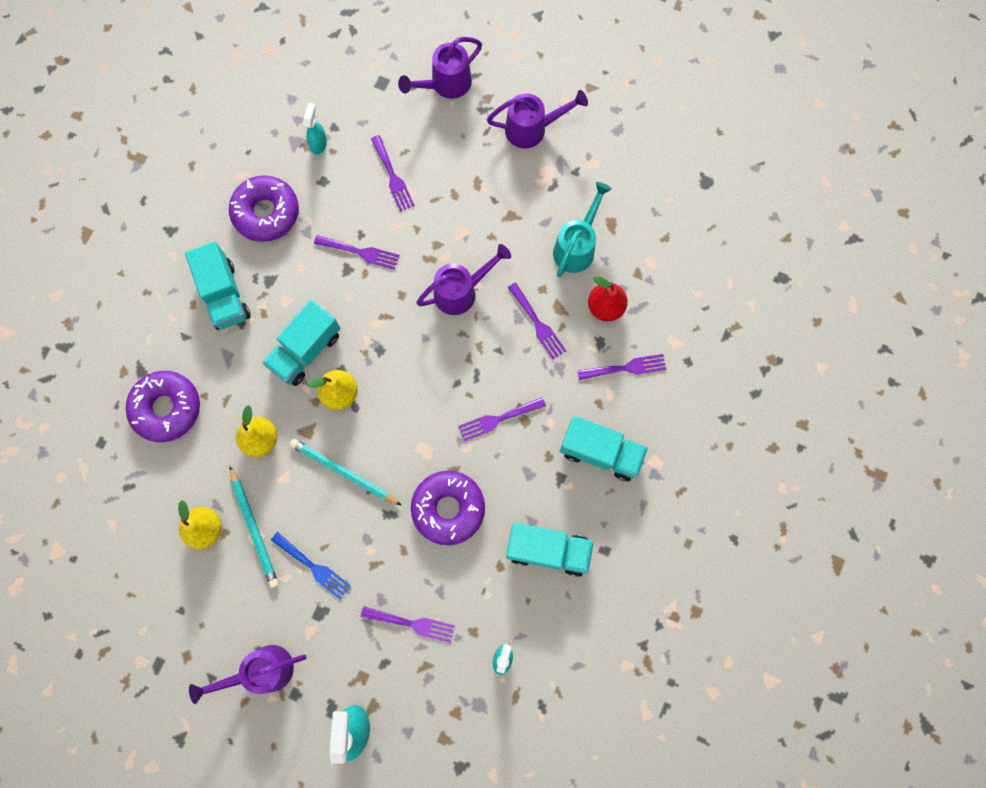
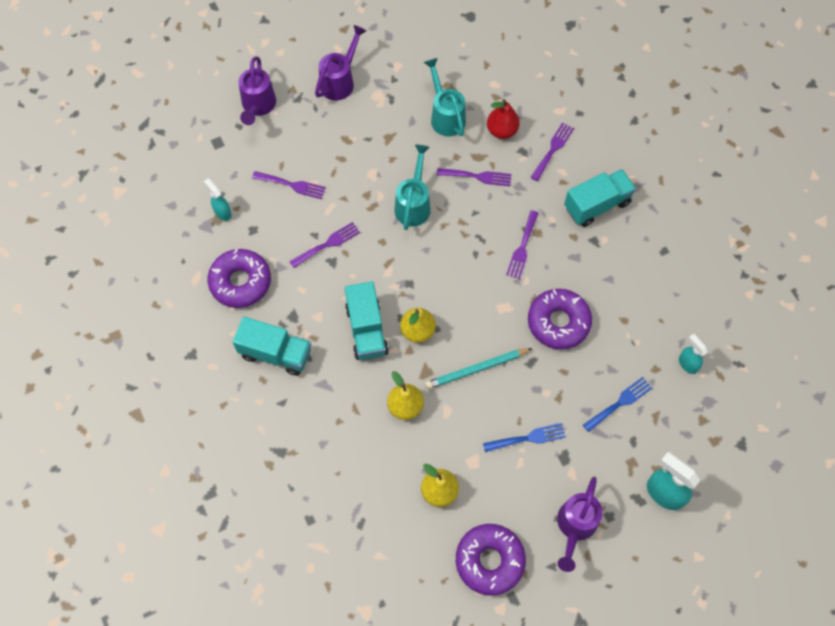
camera: 50 degrees left, 10 degrees down
(166, 408) = (325, 454): purple donut -> purple donut (489, 561)
(254, 528) = (466, 457): turquoise pencil -> none
(412, 623) = (619, 403): purple fork -> blue fork
(461, 291) = (413, 204): purple watering can -> turquoise watering can
(548, 550) = (637, 283): turquoise truck -> none

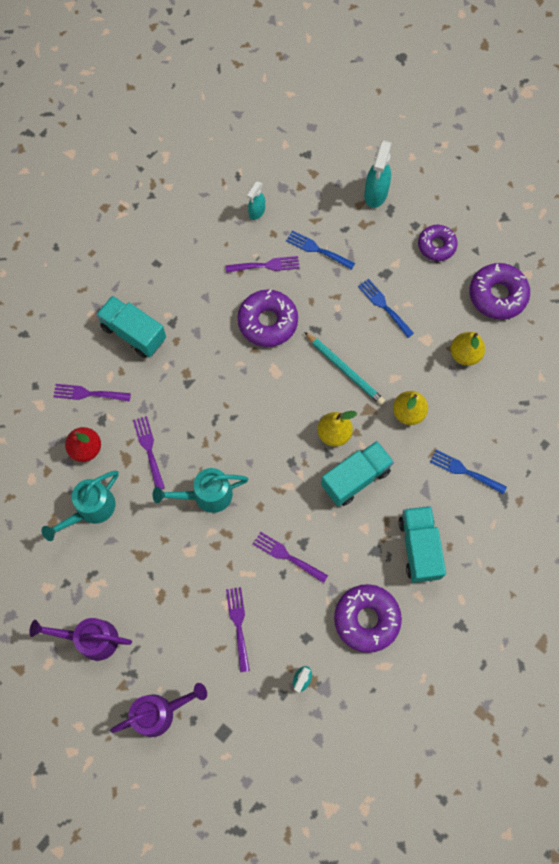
camera: 115 degrees left, 5 degrees up
(323, 429) = (464, 471): none -> blue fork
(522, 247) = (207, 379): purple fork -> purple fork (266, 265)
(575, 526) = (436, 246): purple watering can -> purple donut

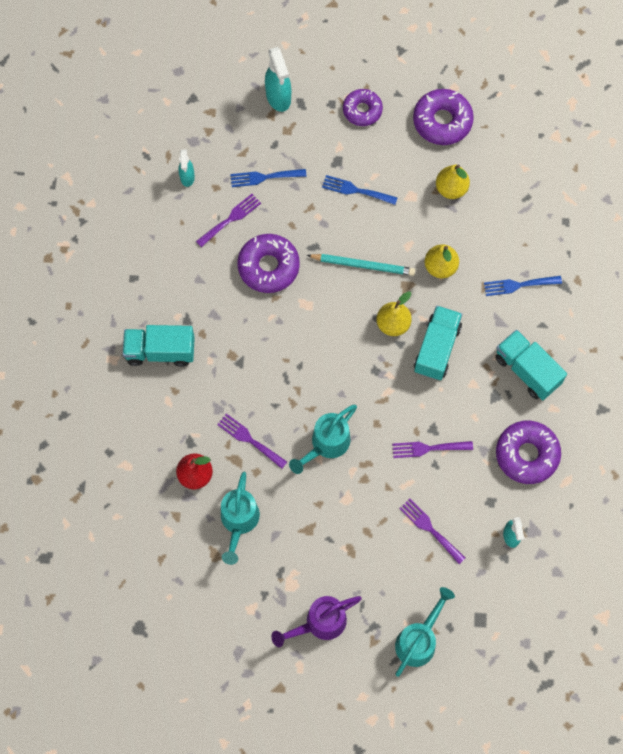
camera: 35 degrees left, 0 degrees up
(88, 394) = (161, 428): purple fork -> none
(159, 712) = (419, 640): purple watering can -> turquoise watering can

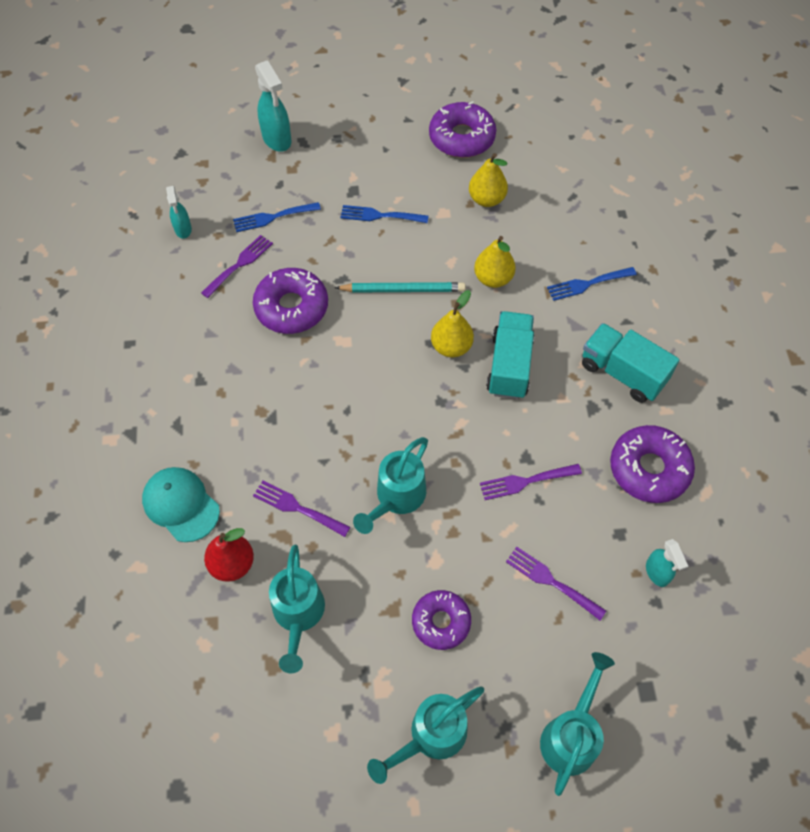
camera: 10 degrees left, 10 degrees down
(160, 351) = (170, 420): turquoise truck -> none
(162, 422) = (181, 505): none -> turquoise cap
(320, 623) = (431, 736): purple watering can -> turquoise watering can
(362, 110) = (372, 139): purple donut -> purple donut (441, 622)

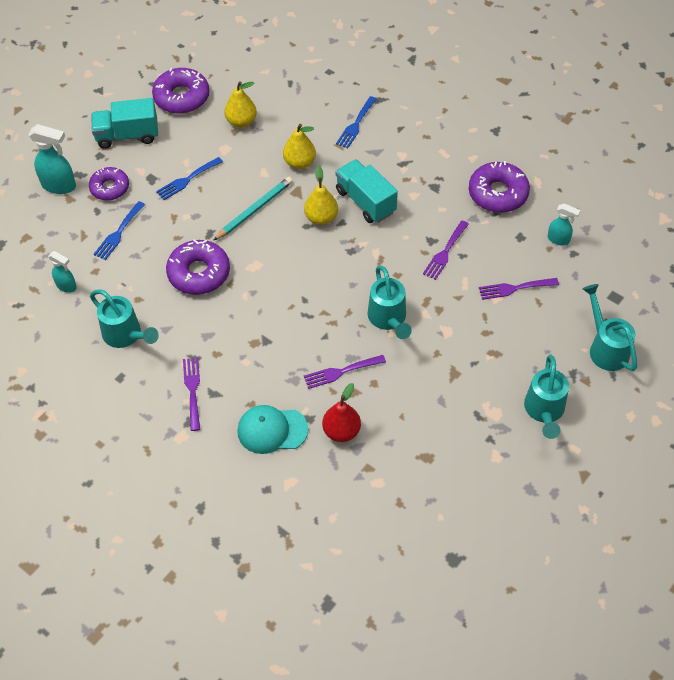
camera: 45 degrees left, 5 degrees down
(239, 264) = (133, 276): purple fork -> purple fork (192, 390)
(298, 615) = (409, 421): turquoise watering can -> turquoise watering can (126, 335)
(441, 622) = (485, 356): purple donut -> purple donut (110, 188)
(622, 373) = (429, 157): turquoise truck -> turquoise truck (127, 135)

